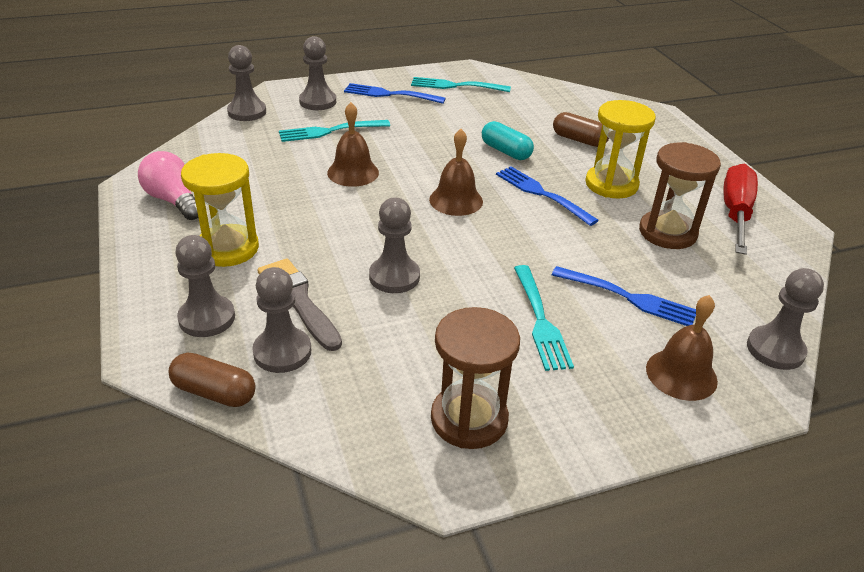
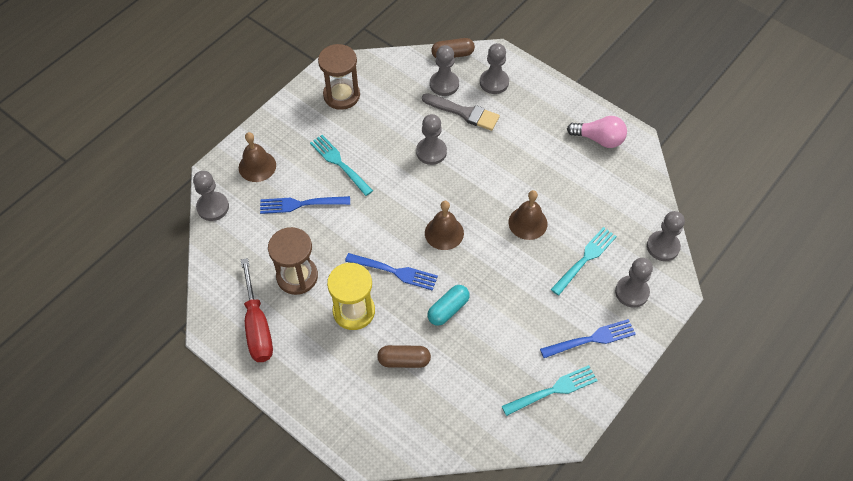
camera: 150 degrees right, 20 degrees up
(228, 248) = (531, 124): yellow hourglass -> none
(506, 151) = (448, 309): turquoise capsule -> turquoise capsule turned 60 degrees counterclockwise

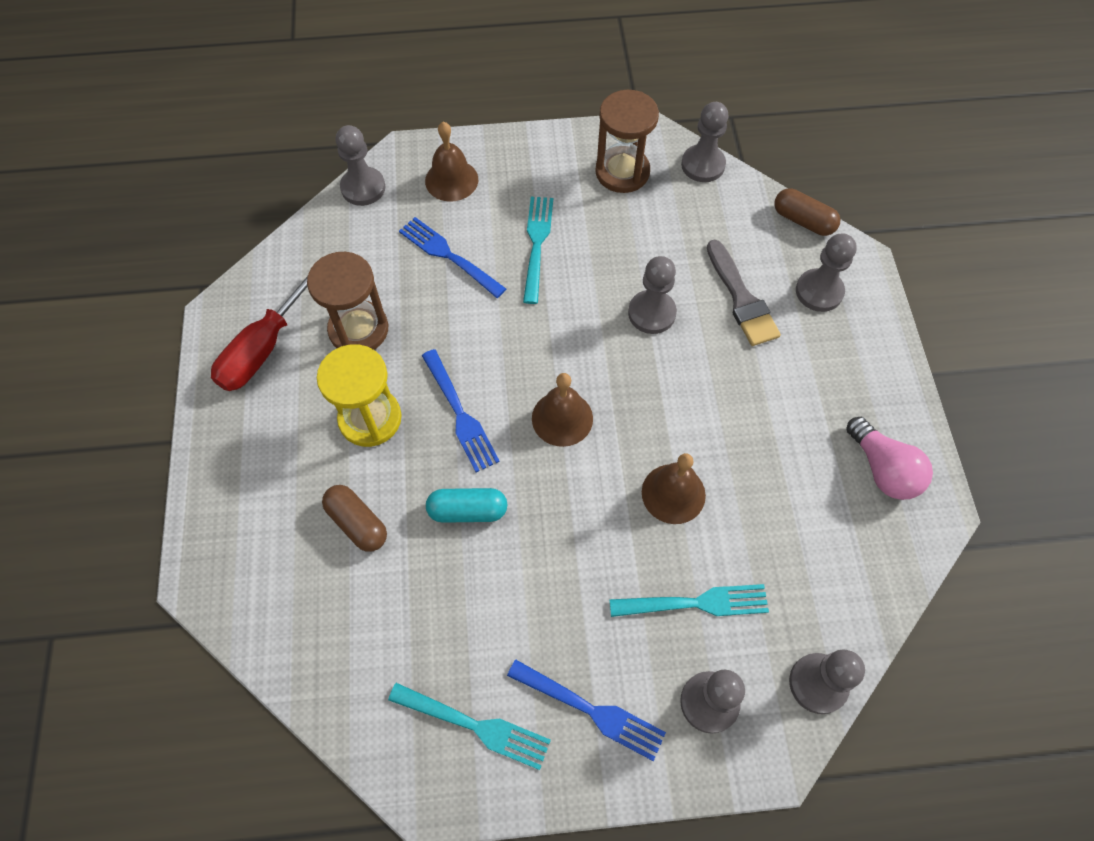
camera: 45 degrees right, 5 degrees up
(444, 84) = (754, 247): grey pawn -> grey pawn (703, 165)

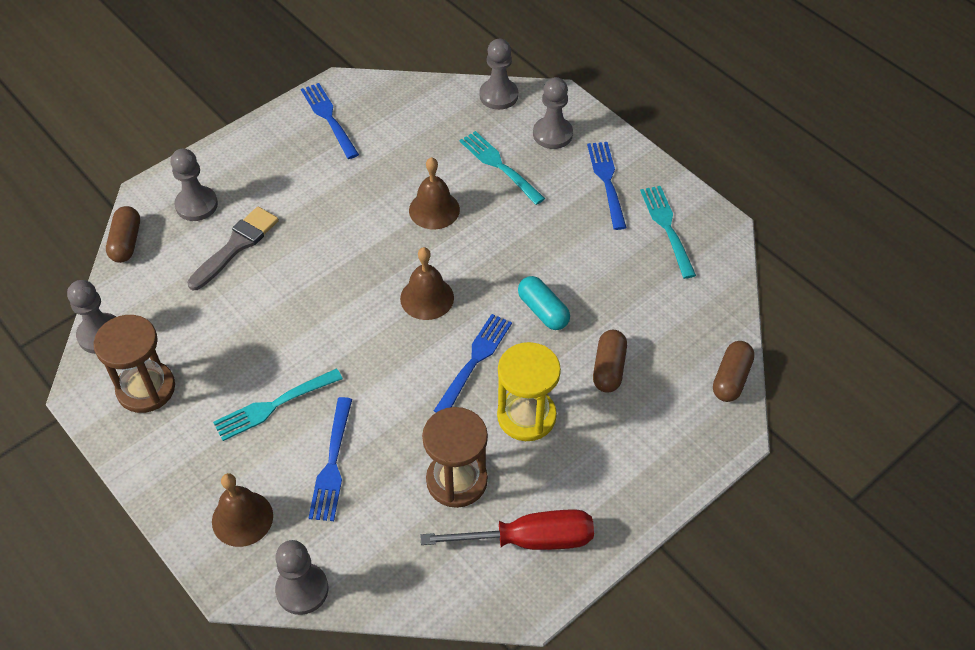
camera: 125 degrees left, 10 degrees down
(250, 630) = (731, 378): none -> brown capsule
(651, 313) = (290, 292): grey pawn -> none
(883, 469) = (329, 118): pink light bulb -> blue fork

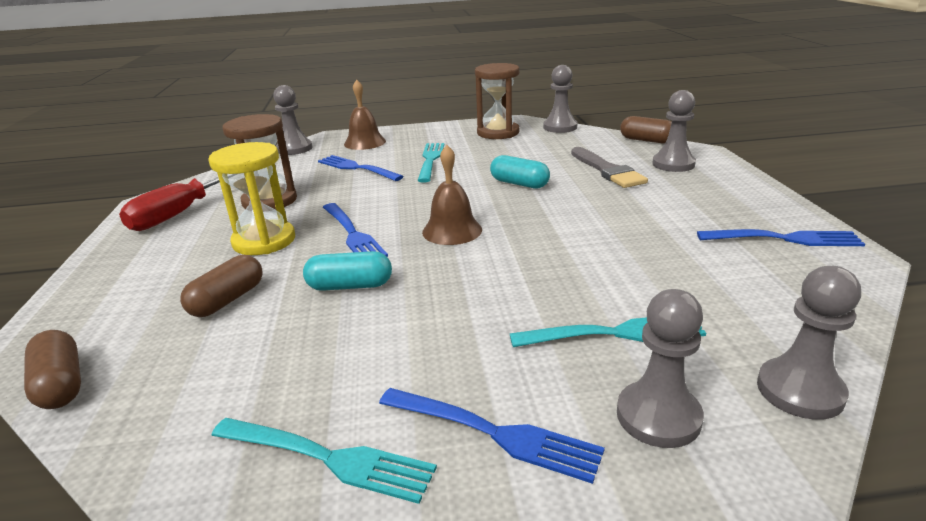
camera: 125 degrees right, 25 degrees down
(304, 297) = (519, 184): none -> turquoise capsule
(434, 209) = (570, 264): brown bell -> none
(608, 368) = (227, 300): brown capsule -> brown capsule turned 75 degrees clockwise

